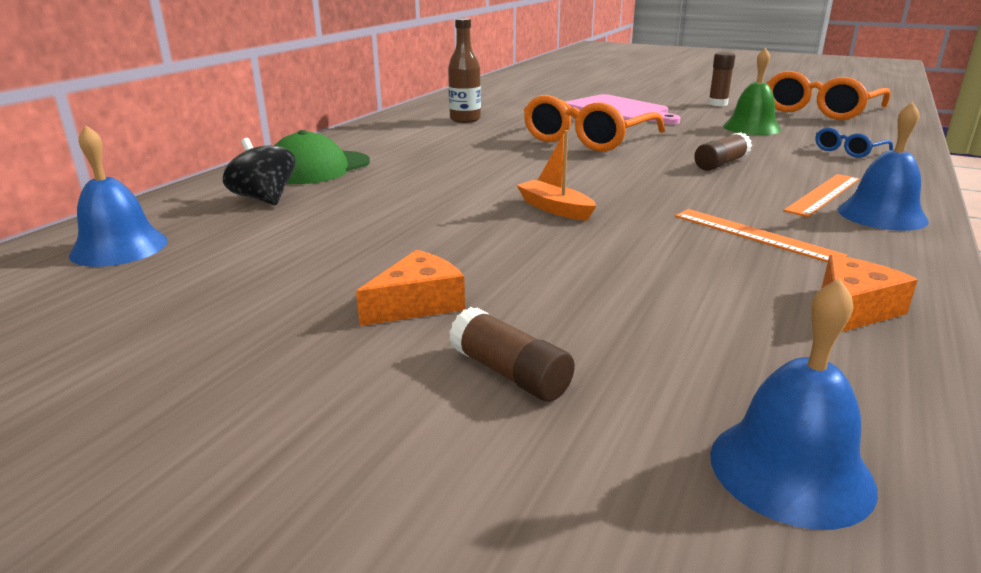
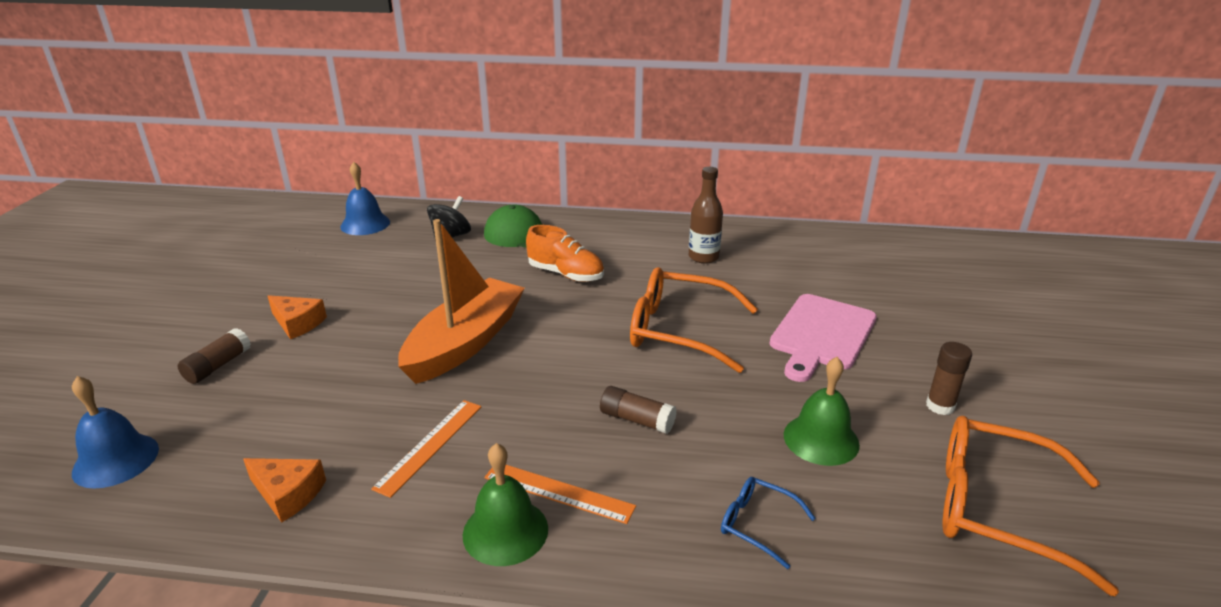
camera: 70 degrees right, 5 degrees up
(443, 160) = (566, 274): none -> orange shoe
(555, 209) = (465, 343): orange boat -> orange boat, size x2.23
(882, 215) = (505, 531): blue bell -> green bell

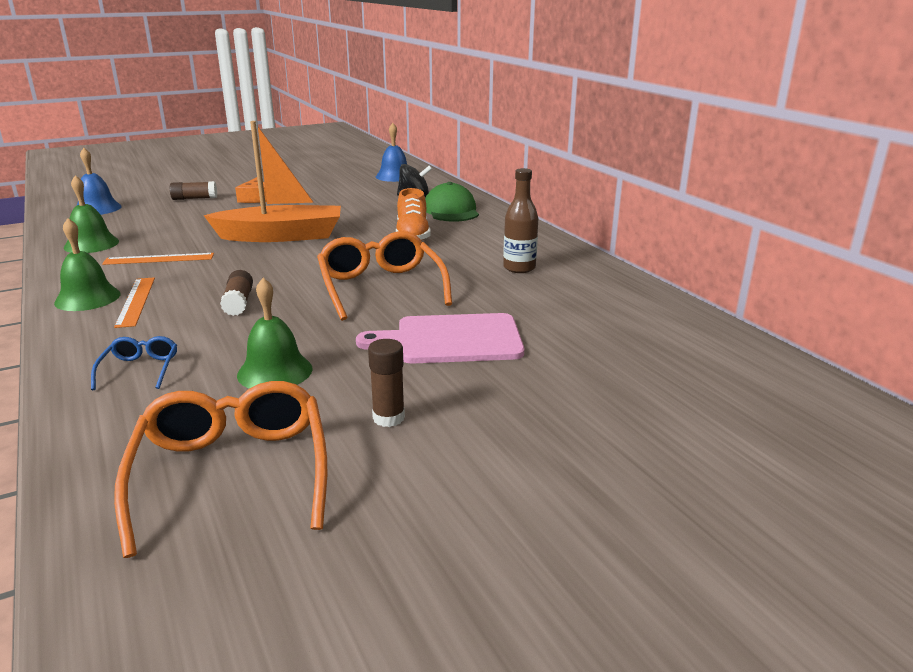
camera: 55 degrees right, 5 degrees down
(288, 494) = (91, 244): orange cheese -> green bell

